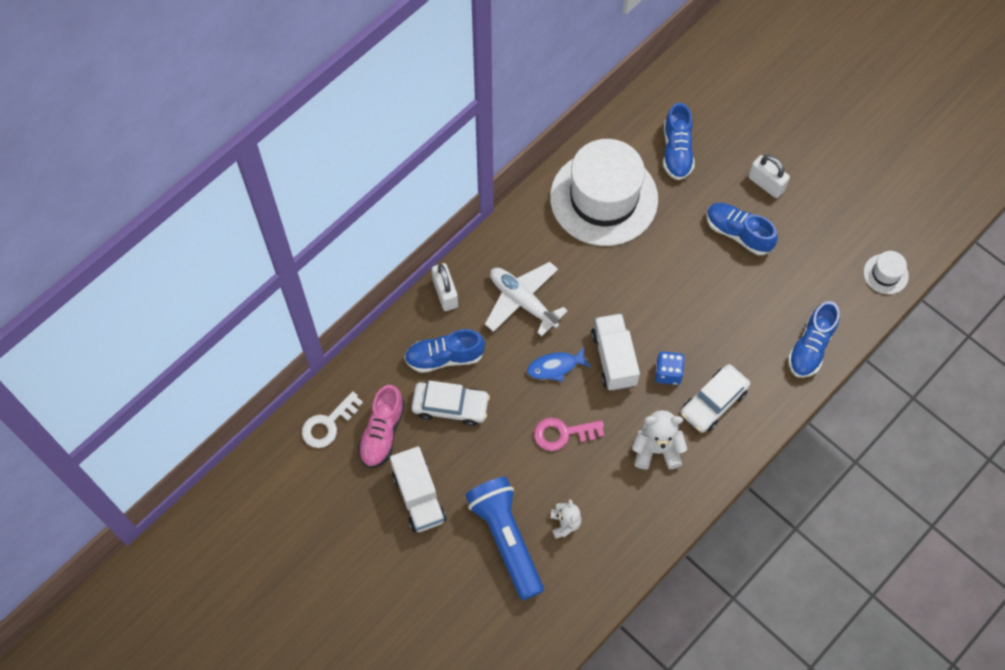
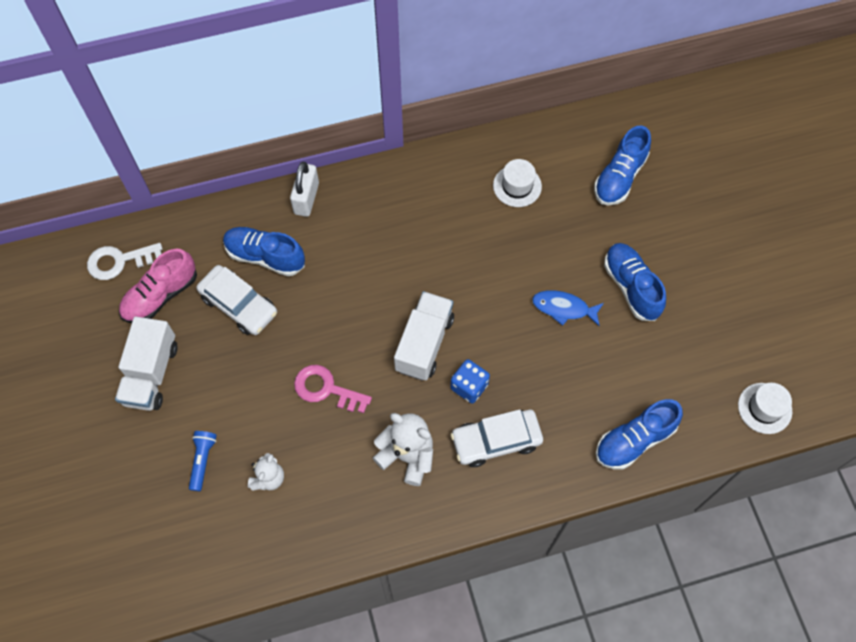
camera: 30 degrees right, 0 degrees up
(506, 539) = (203, 460): blue flashlight -> blue flashlight, size x0.43
(522, 301) = (373, 243): white plane -> none
(555, 367) = (362, 321): blue fish -> blue fish (563, 308)
(604, 198) = (517, 186): white hat -> white hat, size x0.40
(766, 184) = (692, 253): white padlock -> none

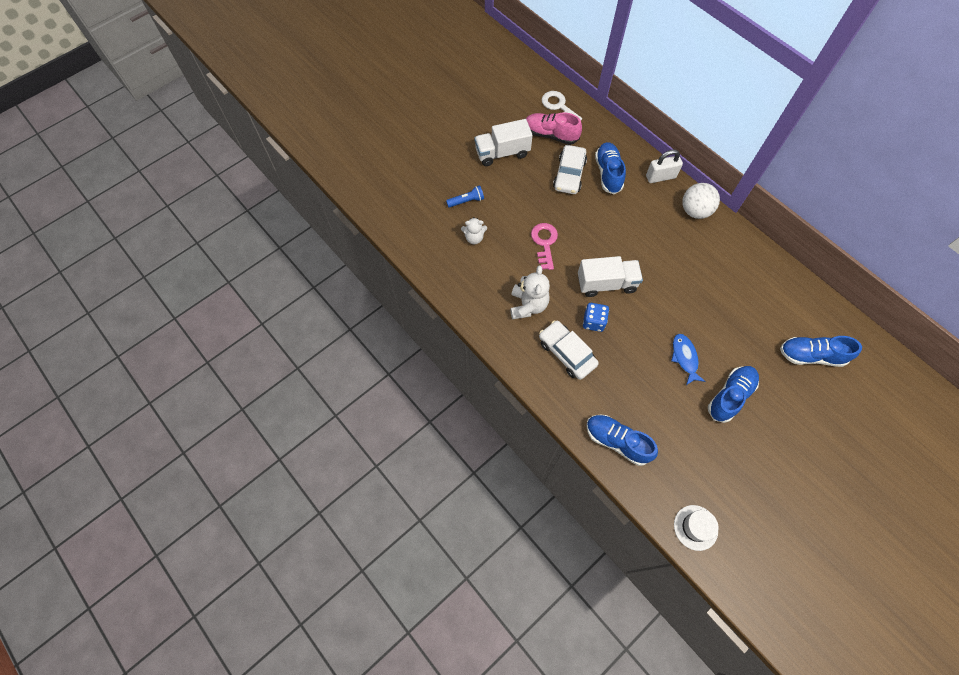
camera: 65 degrees right, 0 degrees up
(377, 188) = (695, 211): none -> white ball
(517, 186) = (755, 292): white hat -> none

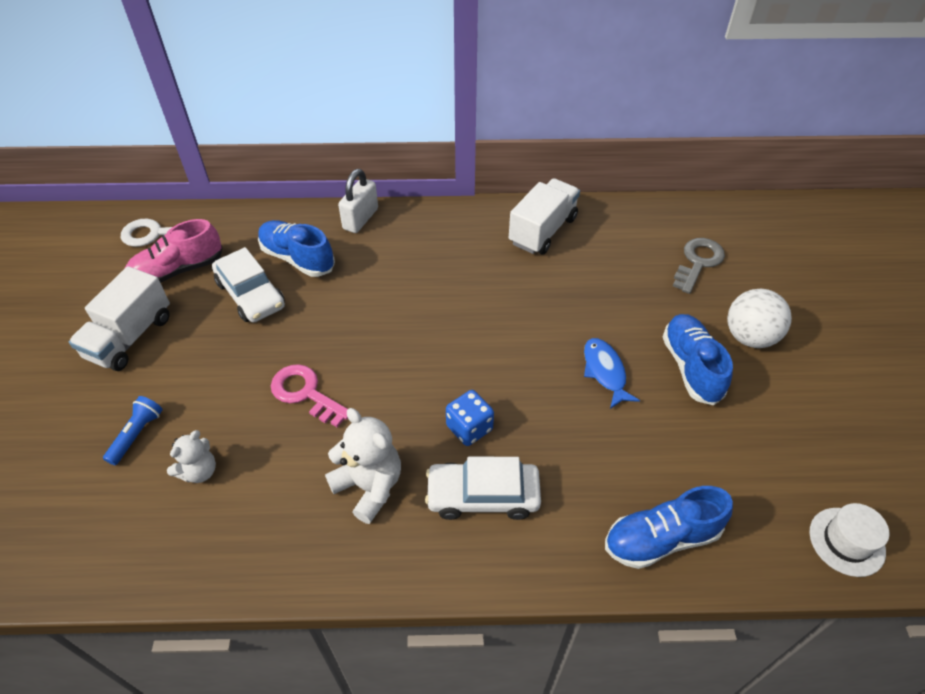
camera: 50 degrees left, 15 degrees down
(606, 284) = (433, 372): white truck -> white truck (543, 231)
(684, 358) = (605, 372): blue fish -> blue fish turned 45 degrees clockwise
(695, 211) = (435, 223): white ball -> white ball (749, 337)
(811, 355) = (698, 262): blue shoe -> grey key

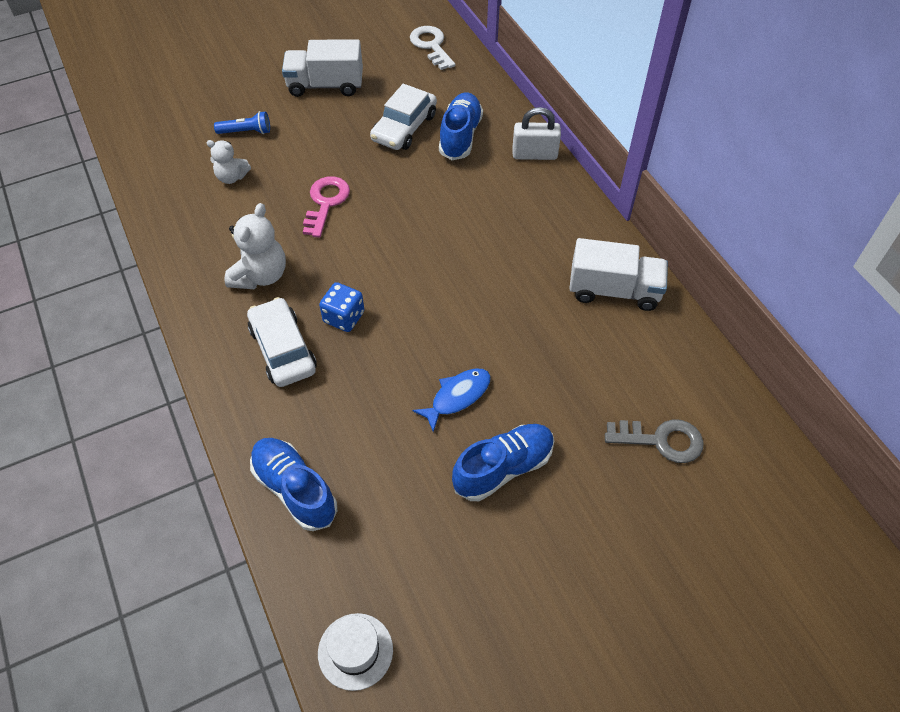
camera: 65 degrees right, 5 degrees up
(178, 270) = (403, 76): pink shoe -> none
(749, 337) = (577, 514): white ball -> none

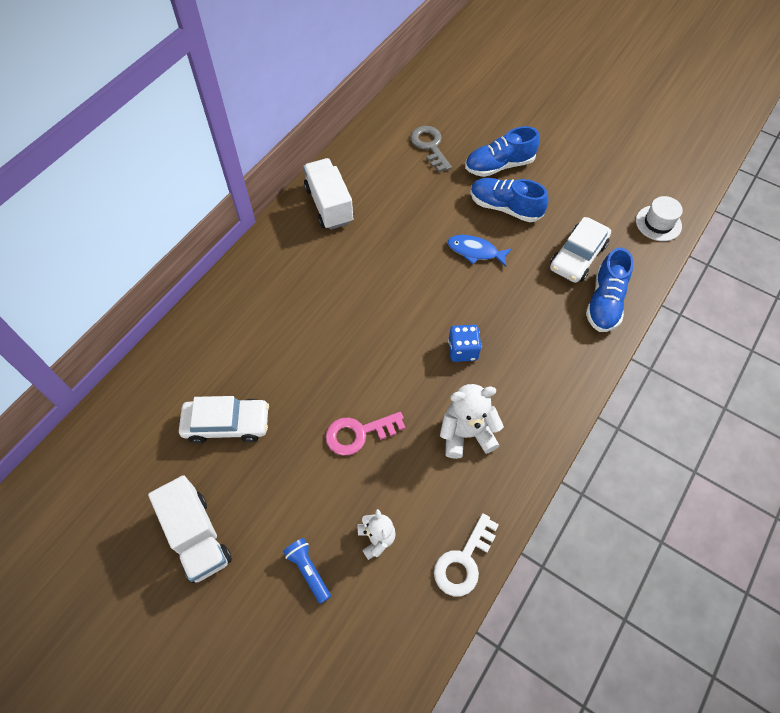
camera: 120 degrees left, 5 degrees up
(283, 349) = (518, 373): white car -> white car (577, 256)
(431, 46) = (84, 468): white key -> white key (463, 561)
(460, 136) = (216, 372): blue shoe -> blue shoe (499, 165)
(534, 154) = (211, 306): white padlock -> none

